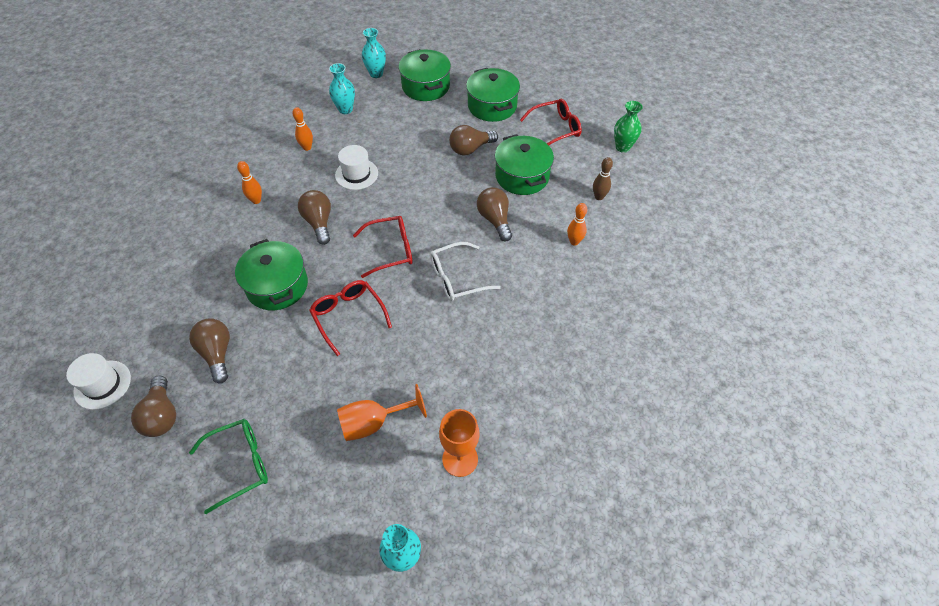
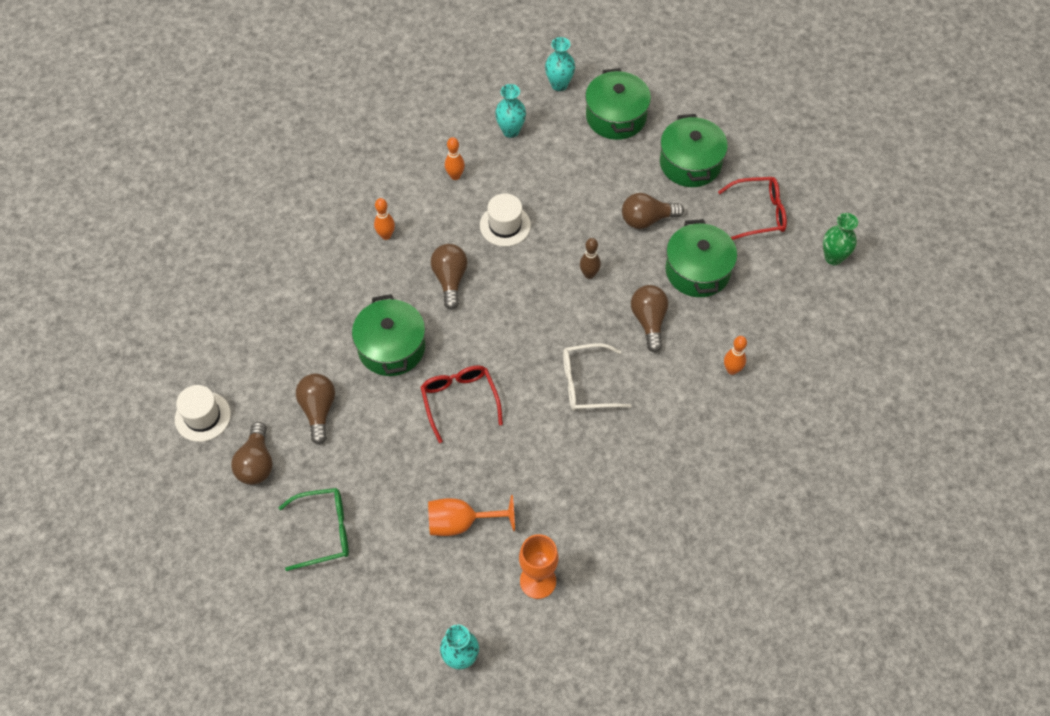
camera: 15 degrees right, 5 degrees up
(391, 250) = (522, 332): red glasses -> none
(599, 197) = (780, 319): brown bowling pin -> brown bowling pin (589, 274)

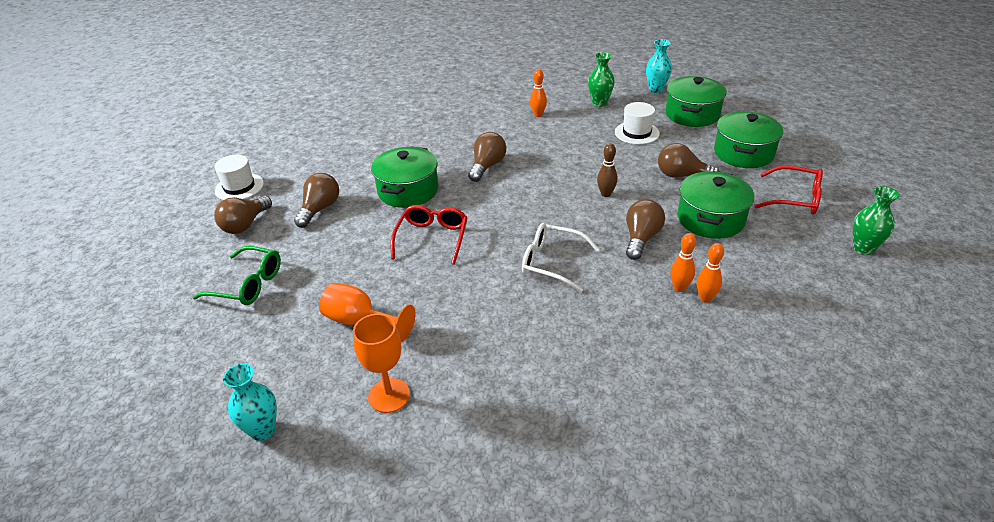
camera: 30 degrees right, 20 degrees down
(386, 235) = (460, 131): orange bowling pin -> orange bowling pin (679, 288)
(505, 225) = (556, 148): white hat -> white hat (637, 133)
(510, 131) = (599, 103): turquoise vase -> green vase

